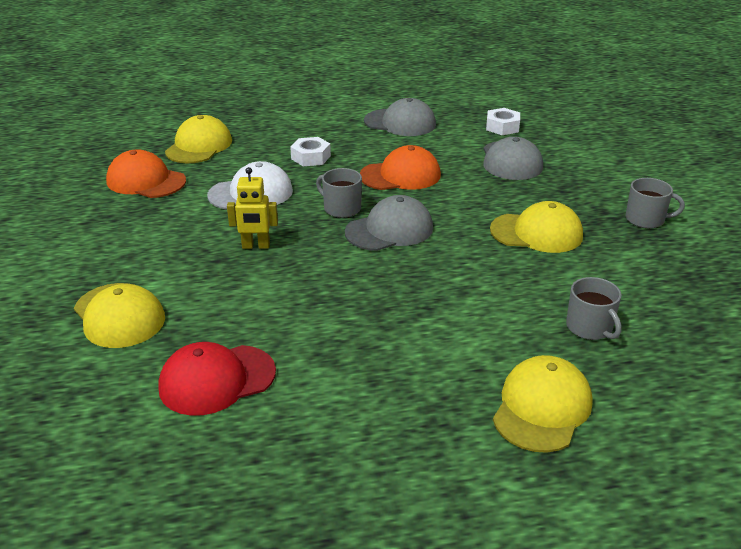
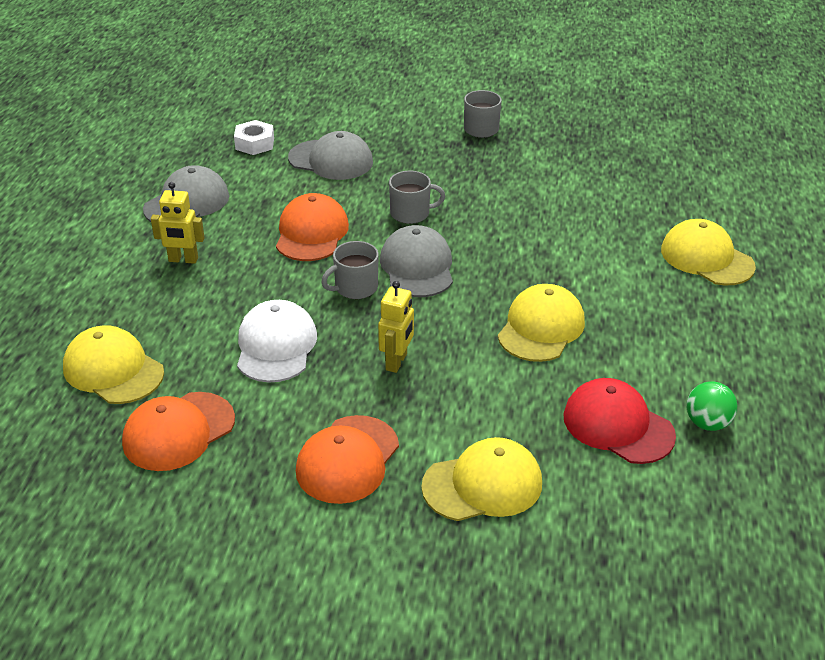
camera: 70 degrees left, 5 degrees up
(134, 249) = (347, 459): none -> orange cap
(217, 380) = (618, 425): red cap -> red cap turned 135 degrees clockwise
(241, 443) = (707, 423): none -> green ball
(311, 157) = (221, 284): white nut -> none
(330, 138) = (183, 260): none -> yellow robot
(536, 233) = (471, 187): yellow cap -> yellow cap (541, 328)
(590, 327) = (620, 206): grey mug -> grey mug (411, 213)

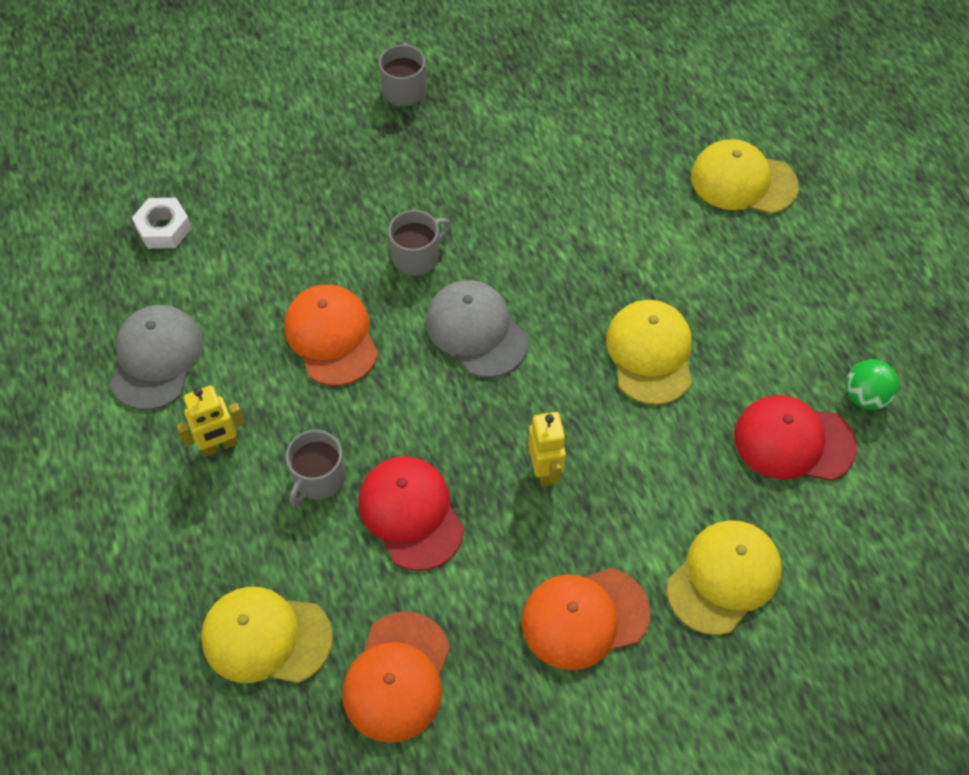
camera: 30 degrees left, 20 degrees up
(276, 346) = (411, 513): white cap -> red cap
(331, 160) = (272, 215): grey cap -> none
(347, 459) = (584, 618): orange cap -> orange cap turned 75 degrees clockwise
(355, 288) = (434, 392): grey mug -> grey mug (318, 478)

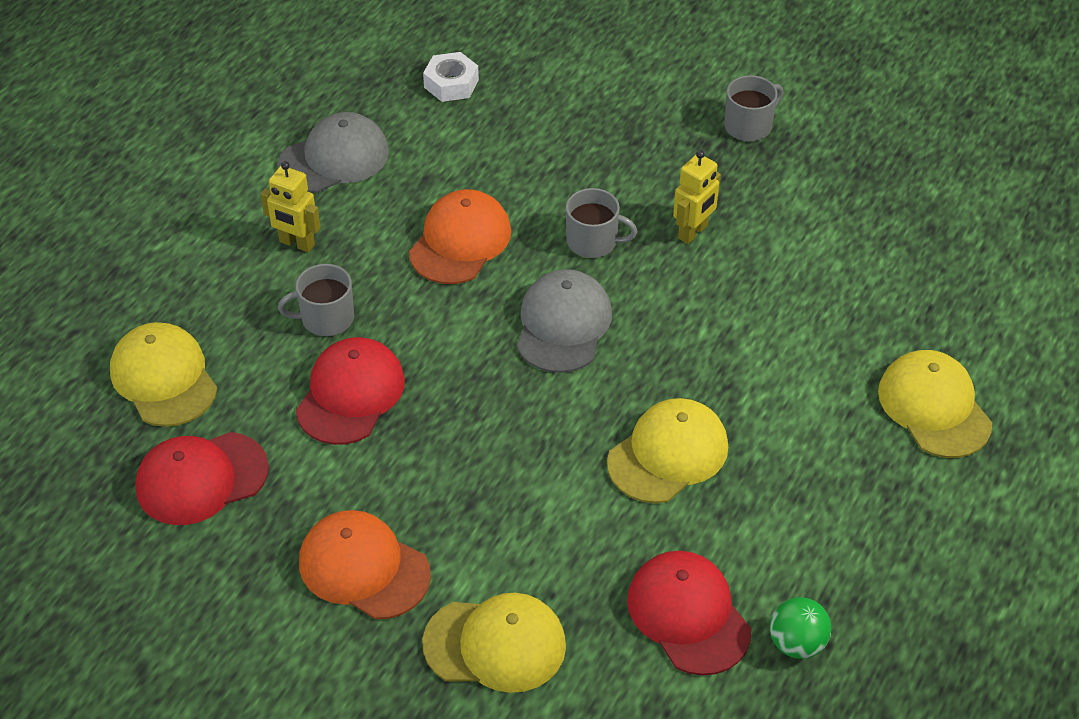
camera: 50 degrees right, 10 degrees down
(397, 677) = (201, 478): orange cap -> red cap
(545, 470) = (476, 455): yellow robot -> yellow robot (693, 232)

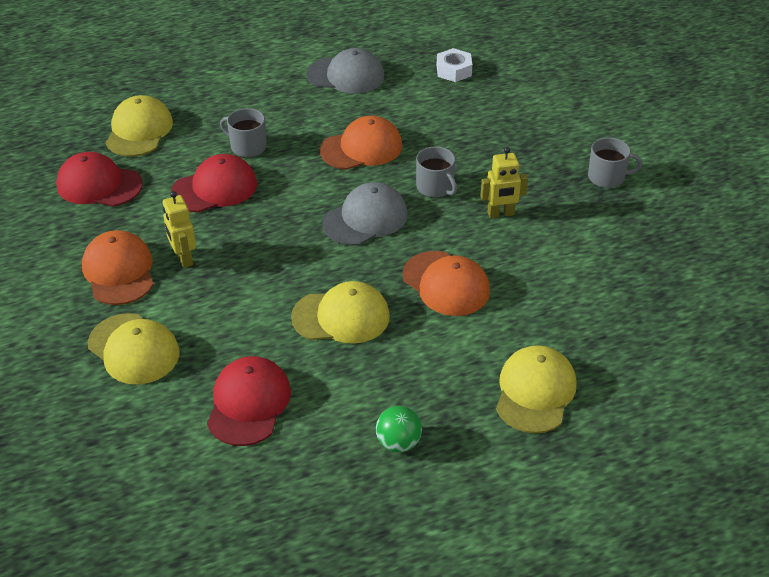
camera: 40 degrees right, 5 degrees down
(296, 243) = (277, 105): yellow robot -> yellow robot (184, 258)
(728, 347) = (446, 284): none -> orange cap
(797, 643) = (289, 460): green ball -> green ball (398, 443)

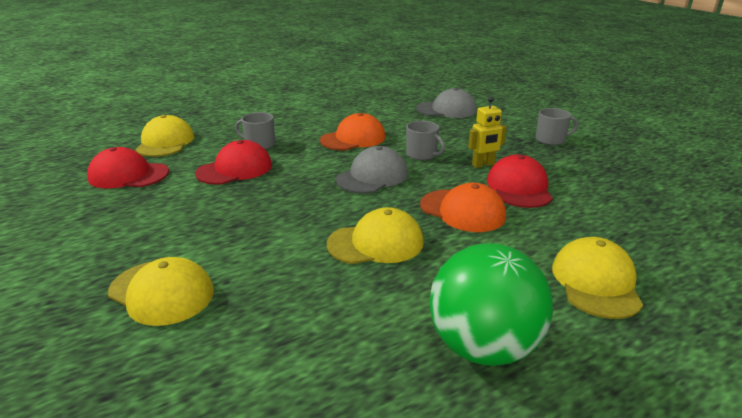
camera: 10 degrees left, 15 degrees down
(119, 271) = (146, 231): orange cap -> none
(184, 258) = (211, 215): yellow robot -> none
(248, 403) = (299, 328): red cap -> red cap (519, 187)
(346, 75) = (327, 106): grey cap -> grey cap (446, 110)
(398, 443) = (483, 347): green ball -> green ball, size x2.14
(454, 70) = (405, 99): white nut -> none

